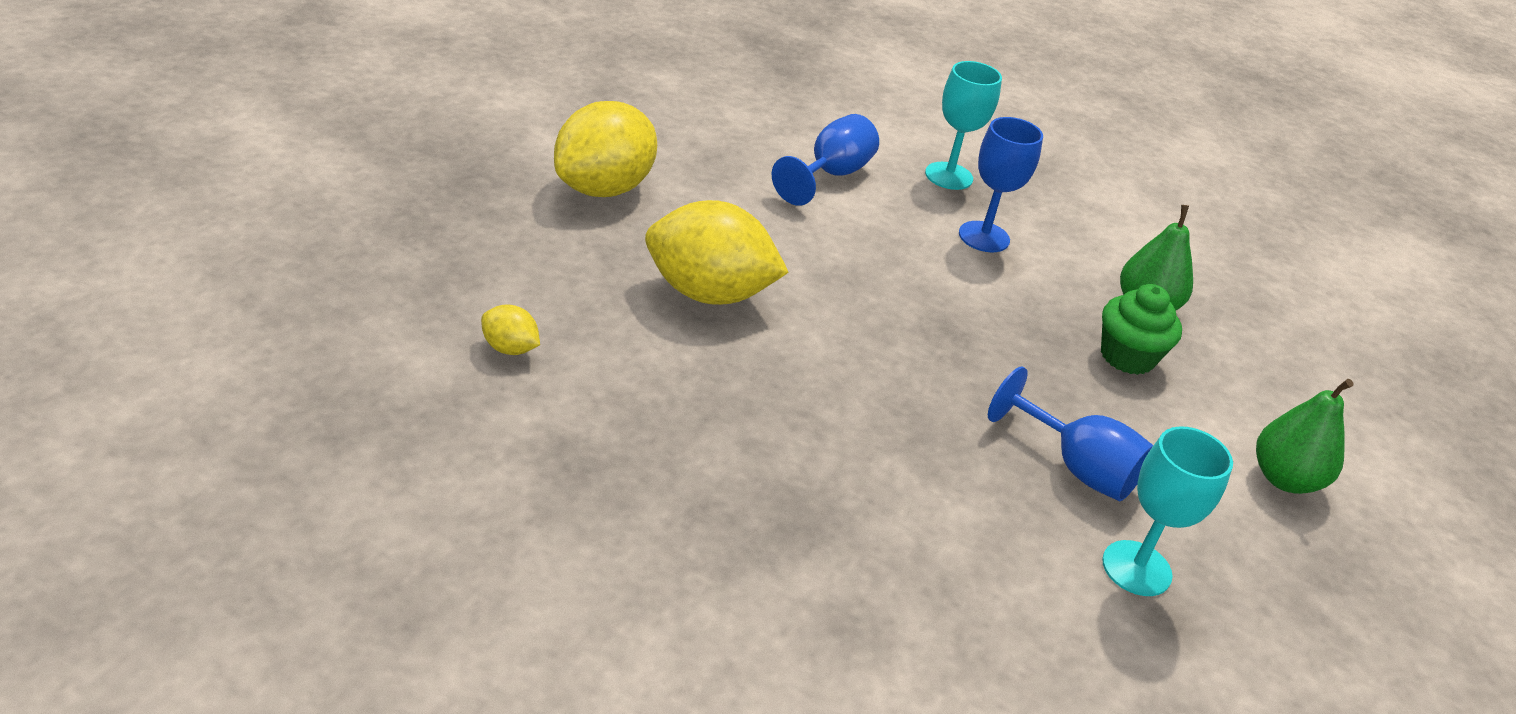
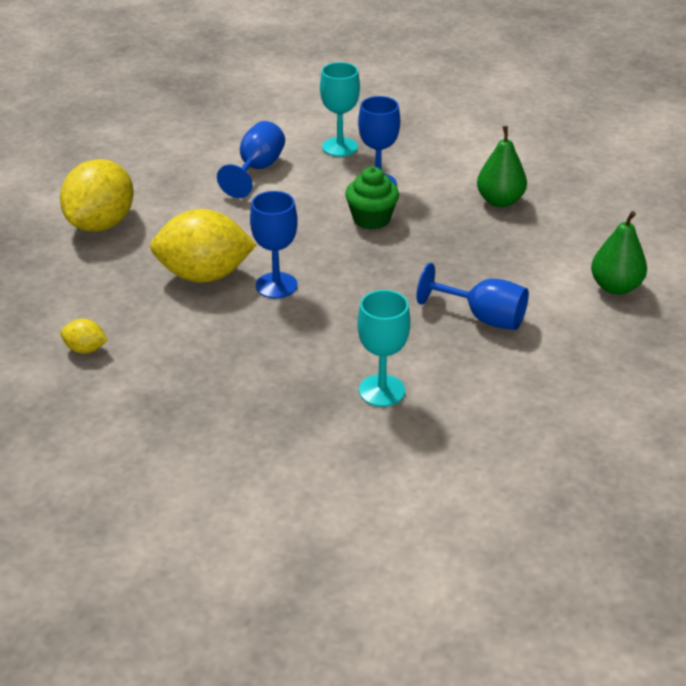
camera: 10 degrees left, 0 degrees up
(800, 335) = (276, 285): none -> blue goblet
(1127, 356) = (496, 238): green cupcake -> green cupcake (371, 219)
(1136, 568) = (537, 367): turquoise goblet -> turquoise goblet (382, 391)

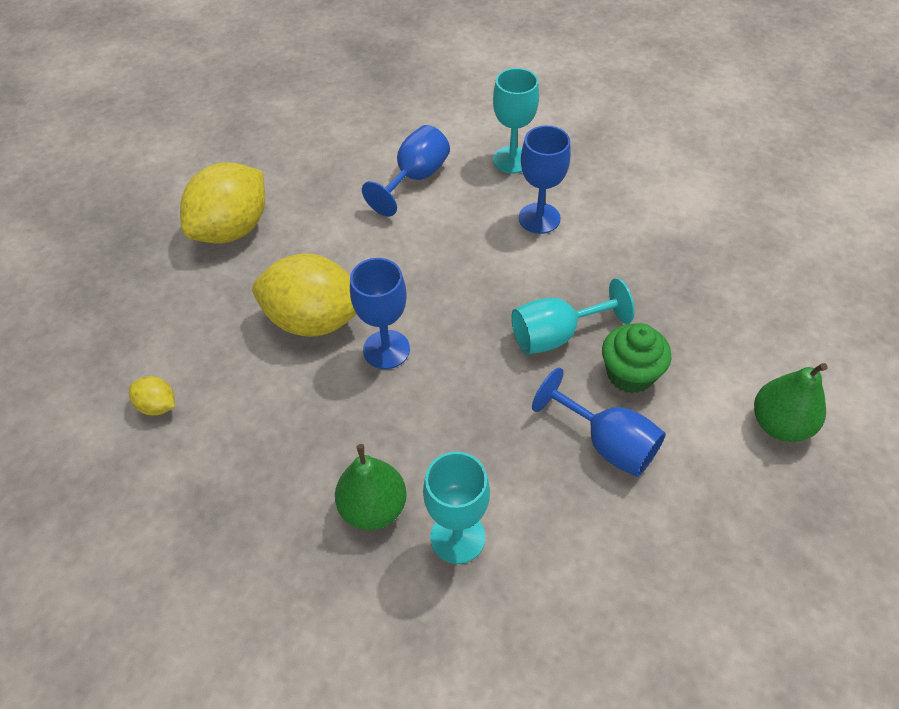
camera: 15 degrees right, 15 degrees up
(371, 219) = (518, 269): green cupcake -> green cupcake (630, 374)
(419, 257) = (556, 335): none -> turquoise goblet
(500, 201) = (671, 265): green pear -> green pear (373, 507)

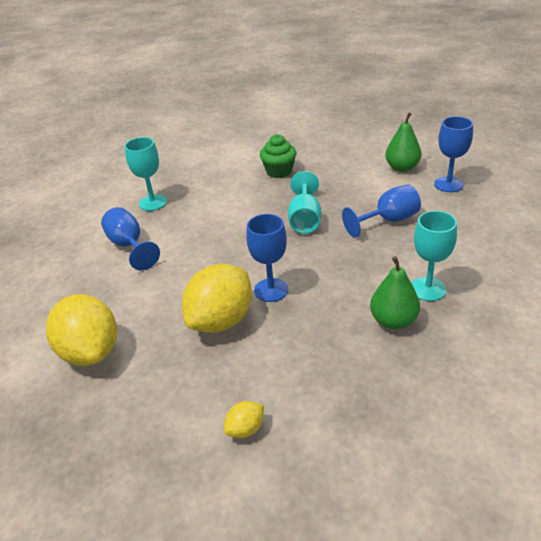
camera: 65 degrees left, 15 degrees down
(539, 218) = (211, 204): blue goblet -> blue goblet (448, 184)
(630, 374) = (347, 202): green cupcake -> green cupcake (279, 171)

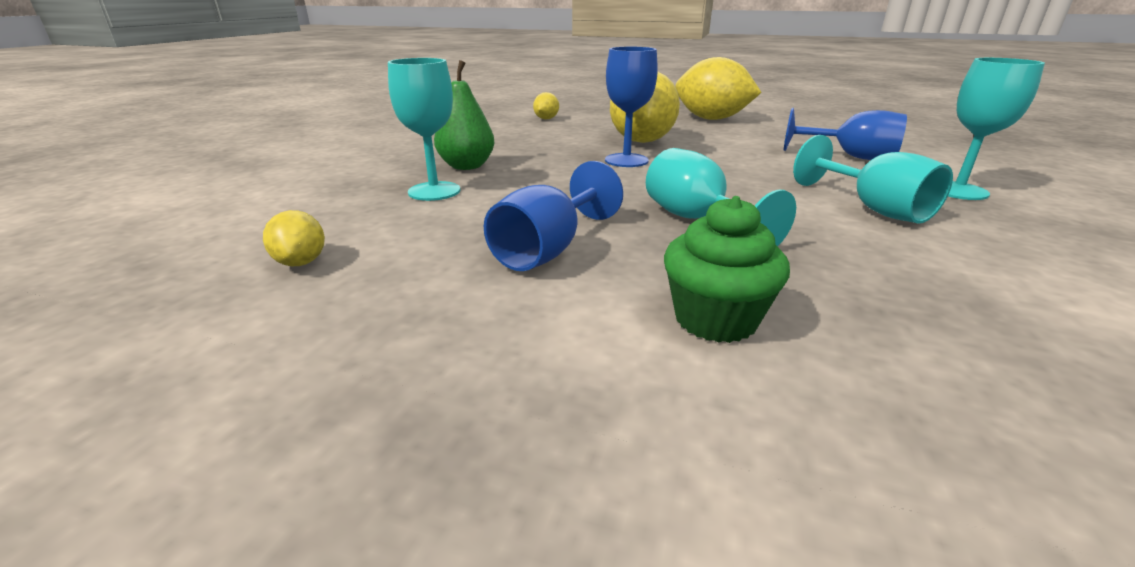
camera: 145 degrees right, 10 degrees down
(216, 204) = (873, 209): none -> turquoise goblet
(279, 171) = (919, 289): green cupcake -> green cupcake (715, 319)
(402, 168) = (629, 404): green pear -> none
(448, 184) = (439, 377): blue goblet -> none
(502, 243) = (301, 262): none -> yellow lemon

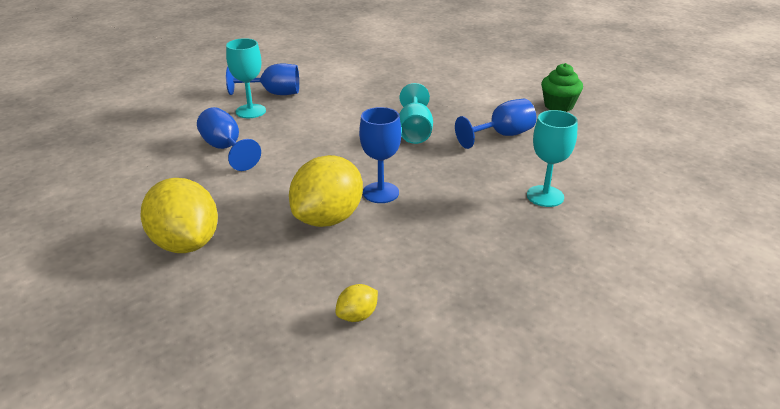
camera: 150 degrees left, 5 degrees up
(301, 262) = (619, 159): yellow lemon -> none
(467, 166) = (510, 223): green pear -> none
(715, 319) = (467, 98): green cupcake -> green cupcake (558, 106)
(873, 209) = (320, 114): turquoise goblet -> none
(1026, 220) = (273, 93): none -> blue goblet

